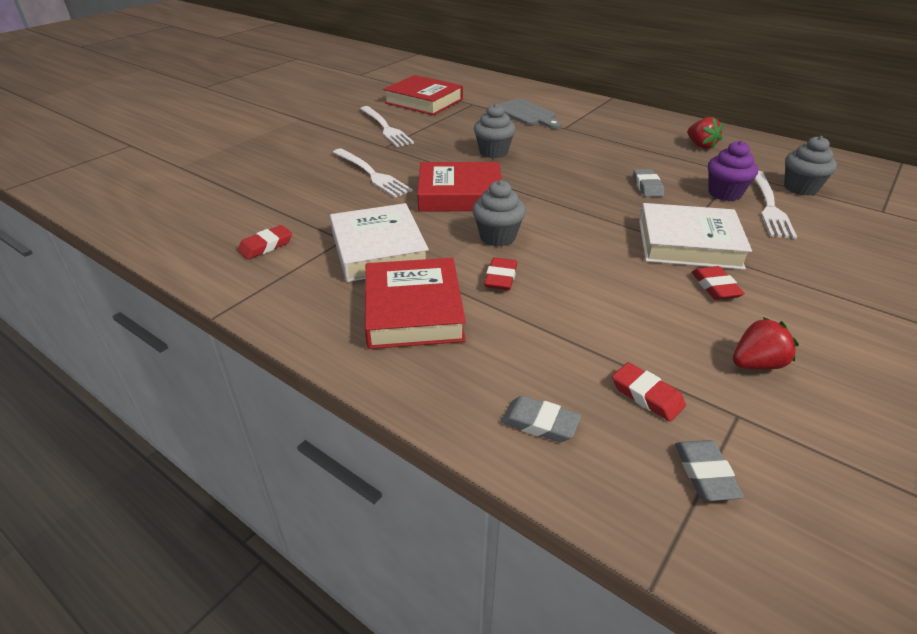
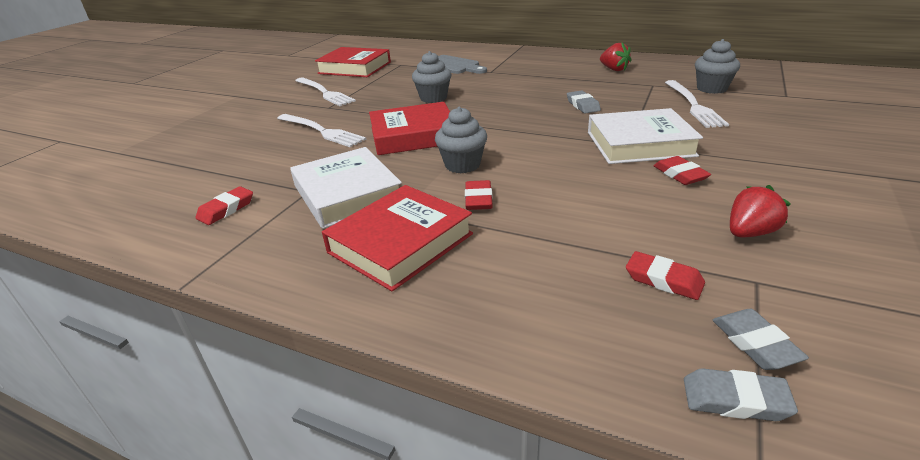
camera: 10 degrees left, 5 degrees down
(413, 310) = (400, 243): red book -> red book turned 60 degrees clockwise
(540, 423) = (570, 328): grey eraser -> grey eraser (735, 400)
(724, 193) = (651, 101): purple cupcake -> none

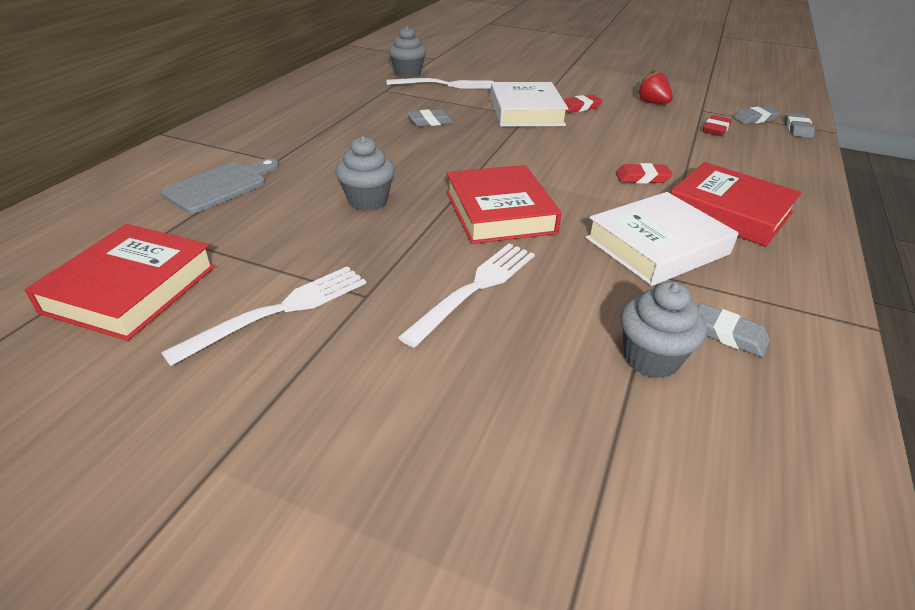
camera: 95 degrees left, 5 degrees up
(226, 209) = (728, 334): red eraser -> grey eraser
(462, 165) = (576, 184): grey cupcake -> grey cupcake (651, 358)
(614, 69) = (325, 98): red strawberry -> none

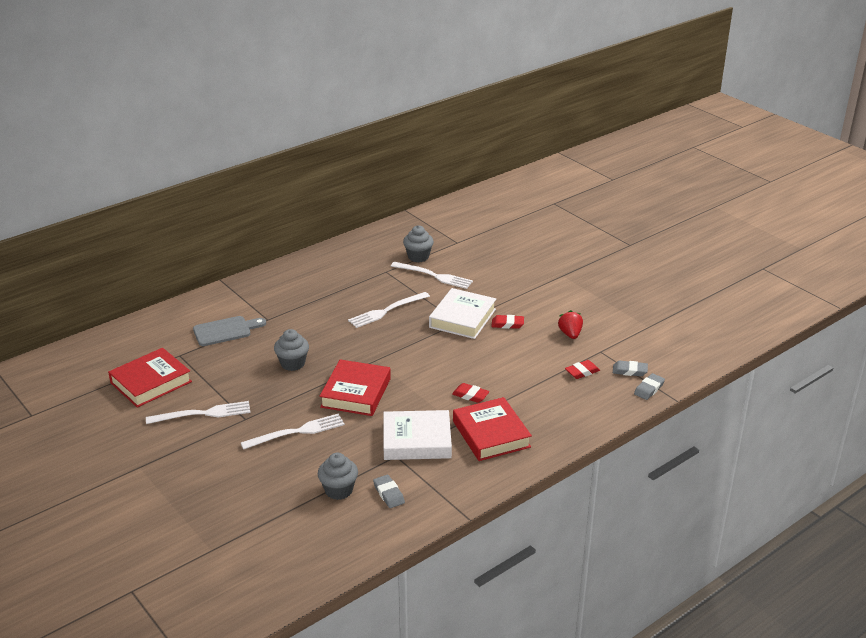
camera: 30 degrees right, 5 degrees down
(430, 122) = (386, 311): grey eraser -> white fork

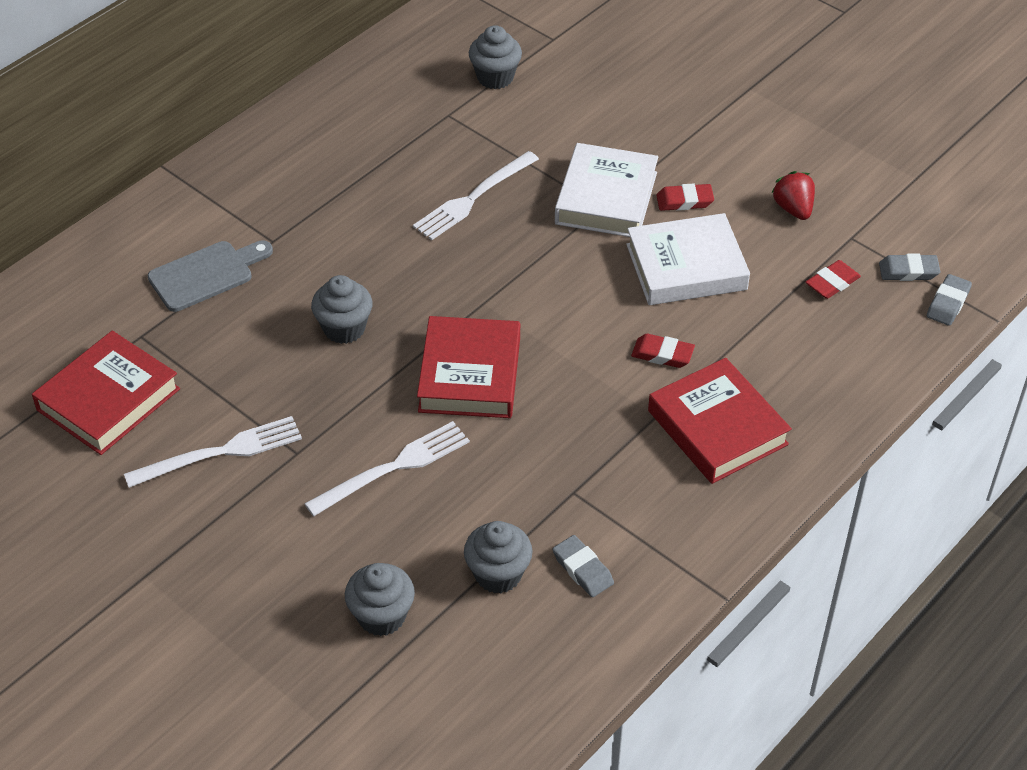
camera: 10 degrees left, 15 degrees up
(265, 502) = (381, 616): none -> grey cupcake
(417, 440) = (599, 457): white book -> white book (686, 267)
(434, 276) = (534, 115): white fork -> none

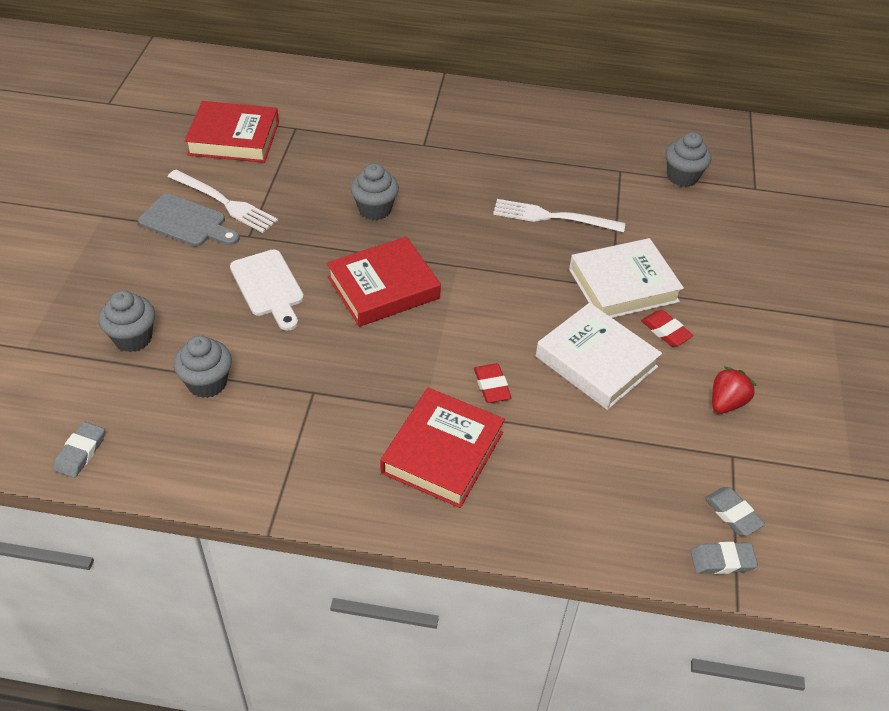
camera: 55 degrees right, 0 degrees up
(206, 274) = (369, 130): grey cutting board -> grey cutting board (187, 222)
(394, 467) = (269, 287): white fork -> white cutting board
(583, 569) = (242, 429): grey eraser -> grey eraser (80, 452)
(832, 283) = (667, 464): red eraser -> none

